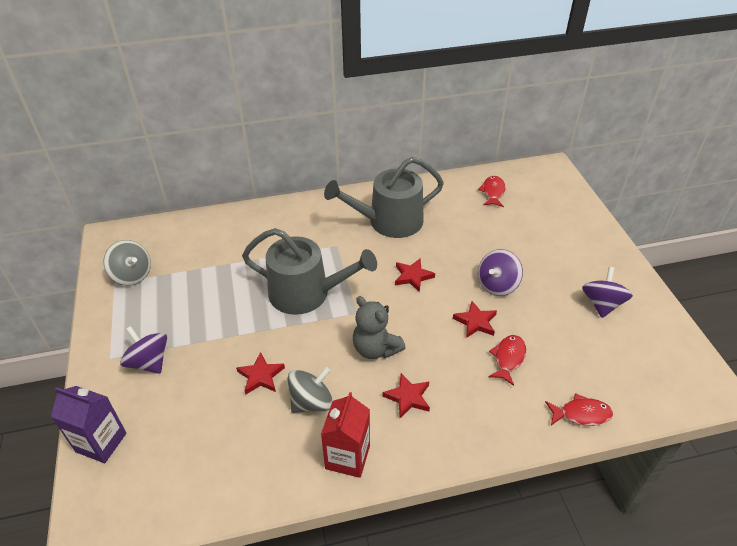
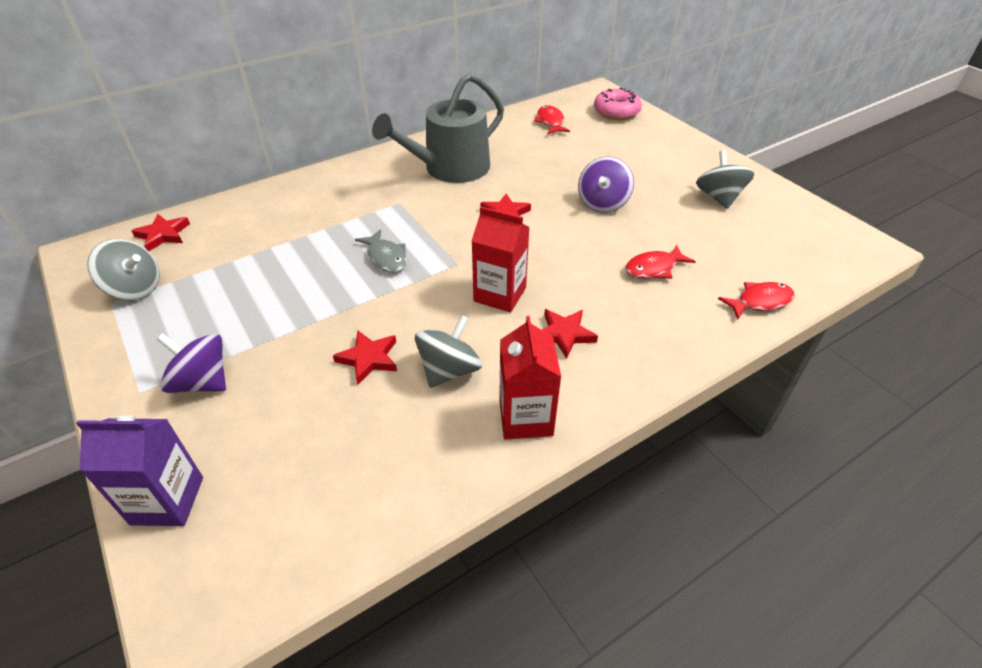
camera: 20 degrees left, 0 degrees up
(307, 293) = (386, 257): grey watering can -> grey fish
(375, 348) = (500, 294): grey teddy bear -> red carton
(475, 322) = (599, 242): red star -> red star (163, 235)
(508, 358) = (654, 268): red fish -> red fish turned 120 degrees counterclockwise
(556, 193) = (616, 112): none -> pink donut
(602, 304) = (719, 197): purple spinning top -> grey spinning top

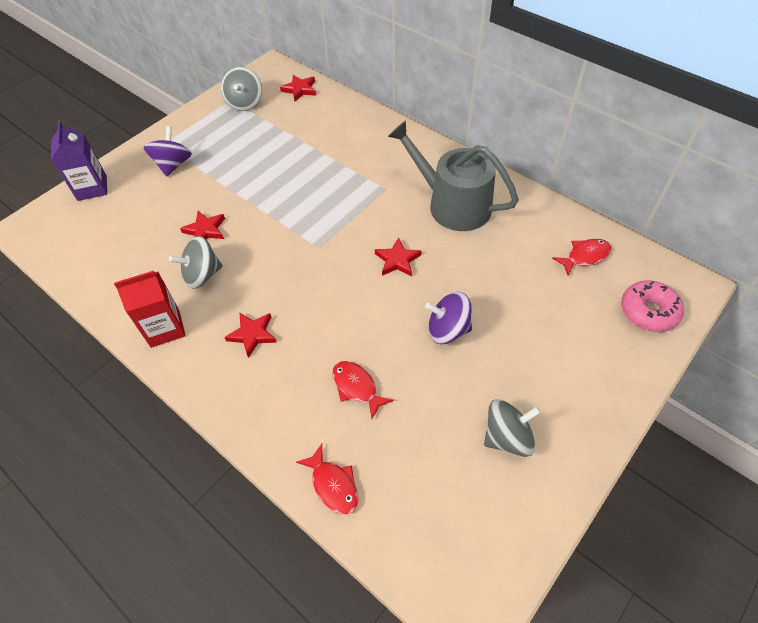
camera: 75 degrees right, 10 degrees up
(386, 257) = (312, 204): grey fish -> none
(449, 370) = (202, 275): grey spinning top -> grey spinning top turned 135 degrees clockwise
(500, 294) = (288, 283): red carton -> none

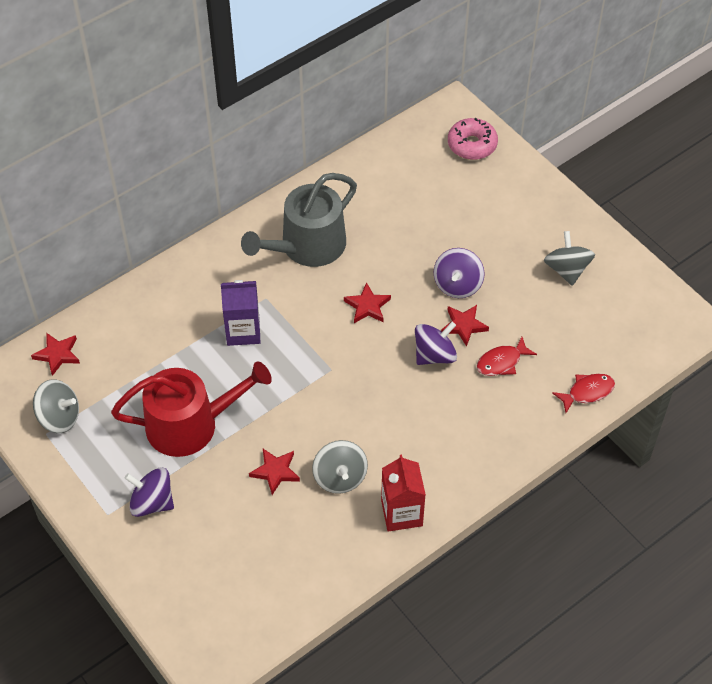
camera: 80 degrees left, 0 degrees up
(92, 188) = (163, 594): purple carton -> purple carton (243, 331)
(247, 171) = (191, 424): none -> red watering can
(252, 334) = (427, 437): red star -> red star (463, 326)
(352, 324) = (434, 355): none -> purple spinning top
(584, 256) = (402, 166): red fish -> none

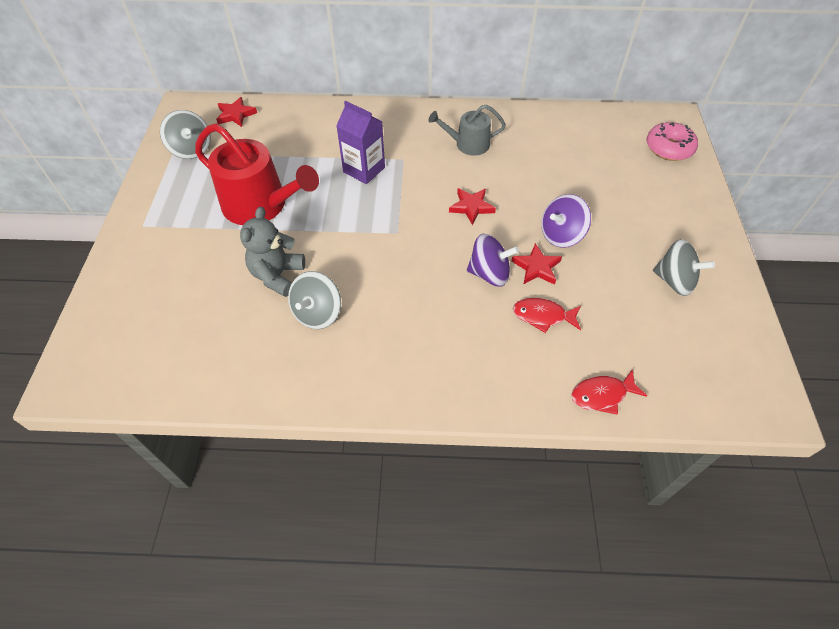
camera: 40 degrees right, 0 degrees up
(152, 502) = (176, 237): purple spinning top -> none
(275, 471) = (277, 275): red star -> grey teddy bear
(307, 246) = (468, 144): grey watering can -> grey watering can, size x0.57
(401, 513) = (333, 377): red carton -> none
(567, 270) = (674, 281): grey spinning top -> grey spinning top turned 90 degrees clockwise
(587, 392) = (602, 395): red fish -> red fish turned 150 degrees clockwise

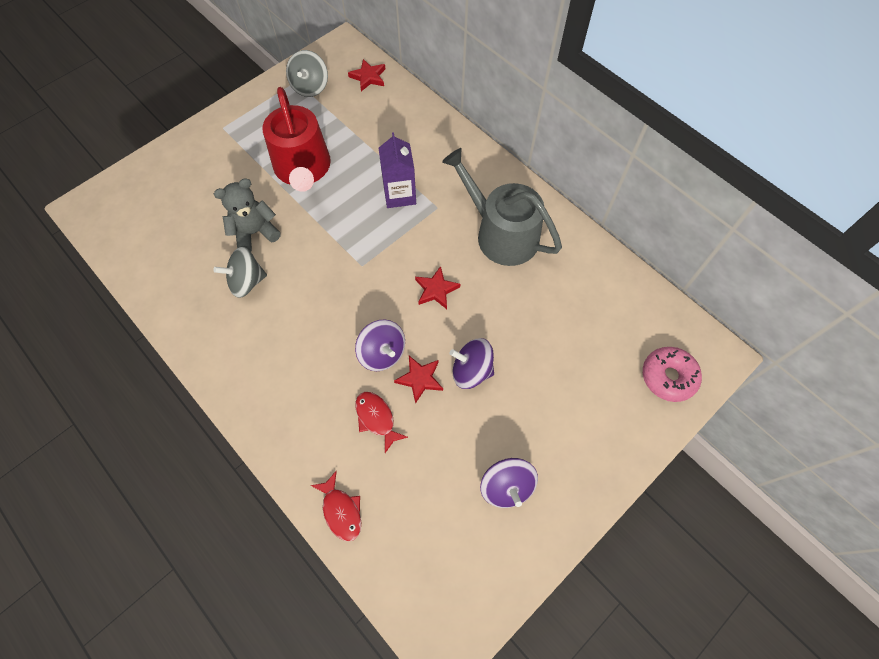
camera: 45 degrees right, 10 degrees up
(468, 144) = (501, 233): grey watering can -> grey watering can, size x1.77
(602, 395) = (341, 510): red fish -> red fish turned 150 degrees counterclockwise
(674, 281) = (506, 486): grey spinning top -> purple spinning top

